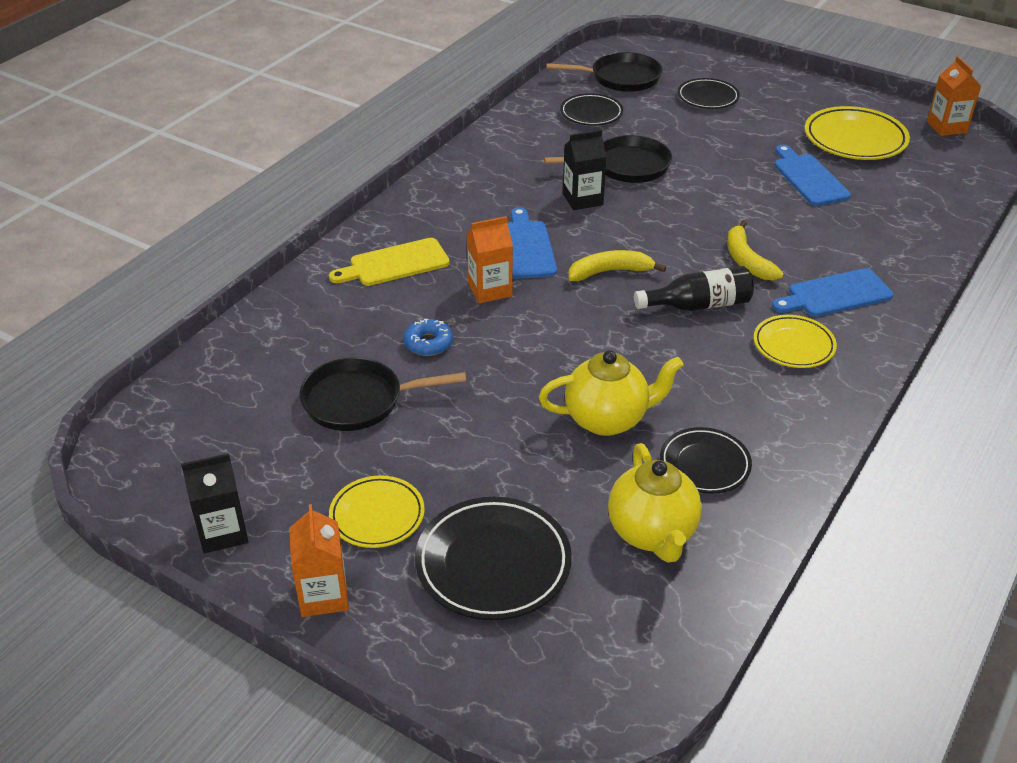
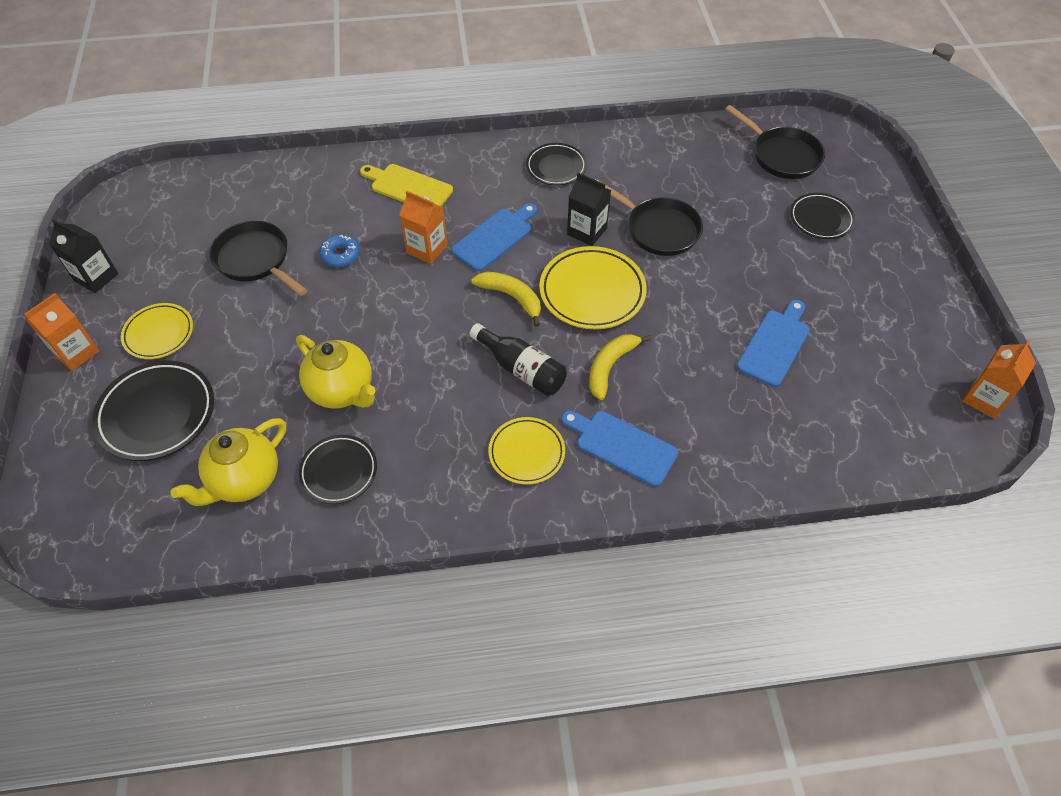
camera: 50 degrees right, 15 degrees up
(591, 113) = (708, 169): black plate -> black plate (556, 167)
(855, 139) = (876, 344): yellow plate -> yellow plate (592, 292)

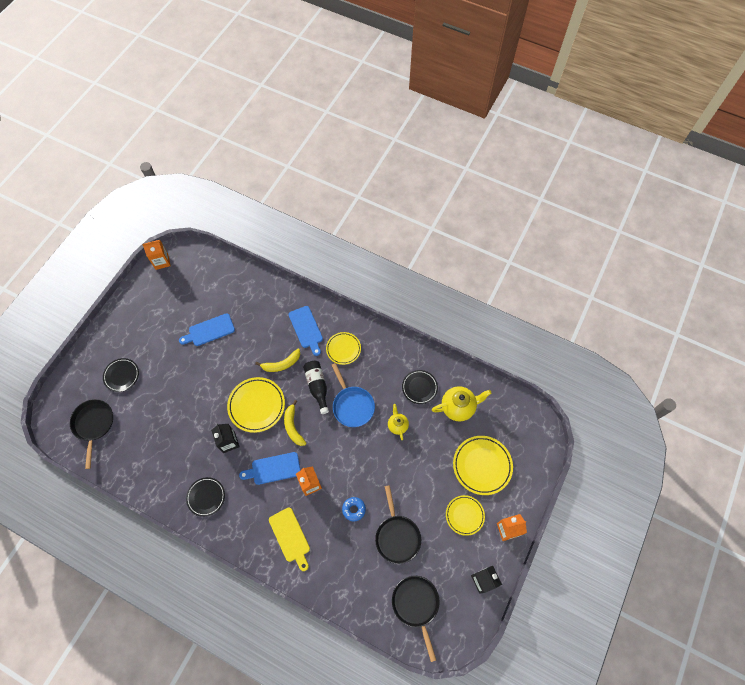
camera: 145 degrees left, 10 degrees up
(157, 414) = (482, 466): black plate -> yellow plate
(342, 391) = (397, 425): yellow teapot -> yellow teapot, size x0.60
(441, 376) = (352, 405): none -> blue pan
(658, 229) = (196, 420): black pan -> black pan (416, 605)

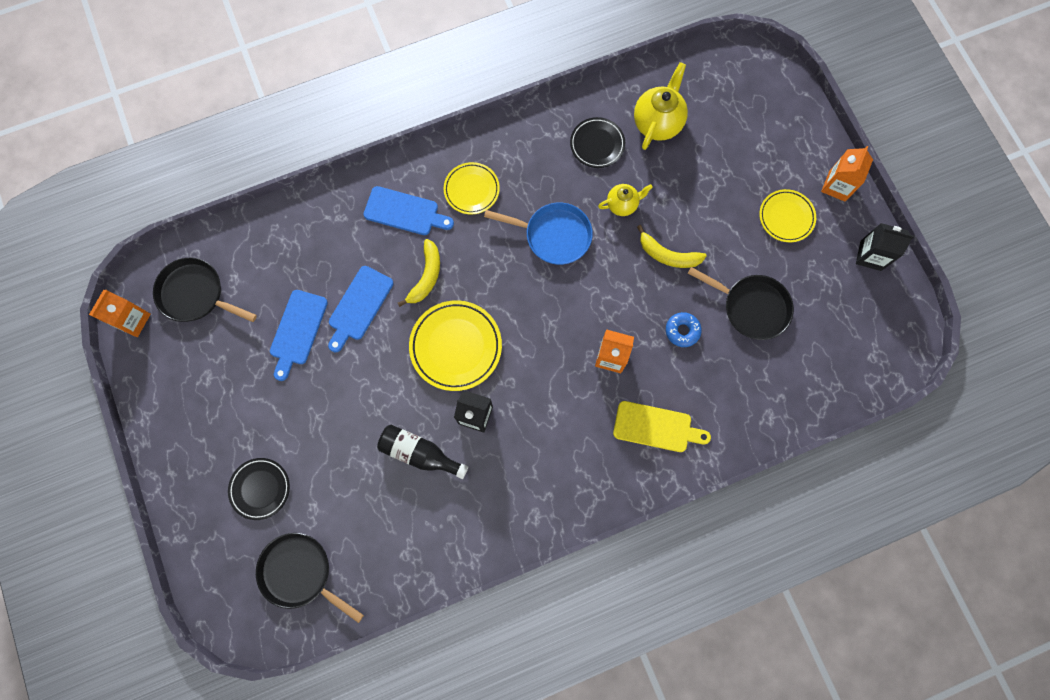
camera: 50 degrees left, 10 degrees up
(206, 497) = (524, 493): black plate -> none
(273, 469) = (556, 386): blue cutting board -> blue cutting board (359, 306)
(293, 426) = (521, 323): yellow banana -> yellow banana (667, 255)
(317, 387) = (494, 257): black bottle -> black bottle (420, 453)
(397, 425) = (622, 205): yellow teapot -> yellow teapot turned 135 degrees clockwise
(416, 605) = (843, 346): black pan -> black pan (196, 294)
(482, 466) = (745, 154): yellow plate -> none

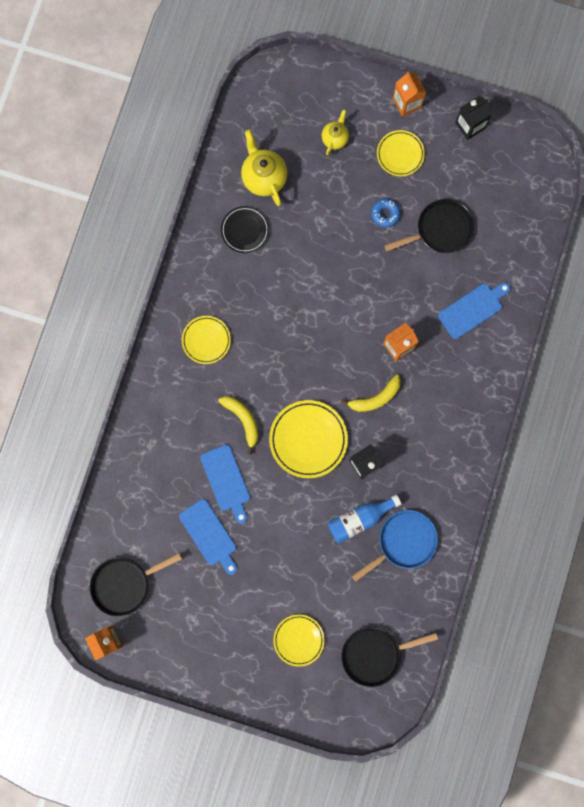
camera: 50 degrees left, 5 degrees up
(260, 489) = (298, 640): black plate -> yellow plate
(405, 212) = (184, 397): blue cutting board -> blue cutting board (472, 309)
(420, 453) = (360, 519): black bottle -> blue bottle
(553, 235) = (285, 313): blue pan -> blue pan (403, 542)
(622, 205) = (302, 251): yellow teapot -> yellow teapot (335, 138)
(656, 427) = (466, 356): yellow cutting board -> none
(667, 255) = (361, 252): yellow banana -> yellow banana (375, 398)
(682, 331) = (419, 287): blue donut -> blue donut (385, 214)

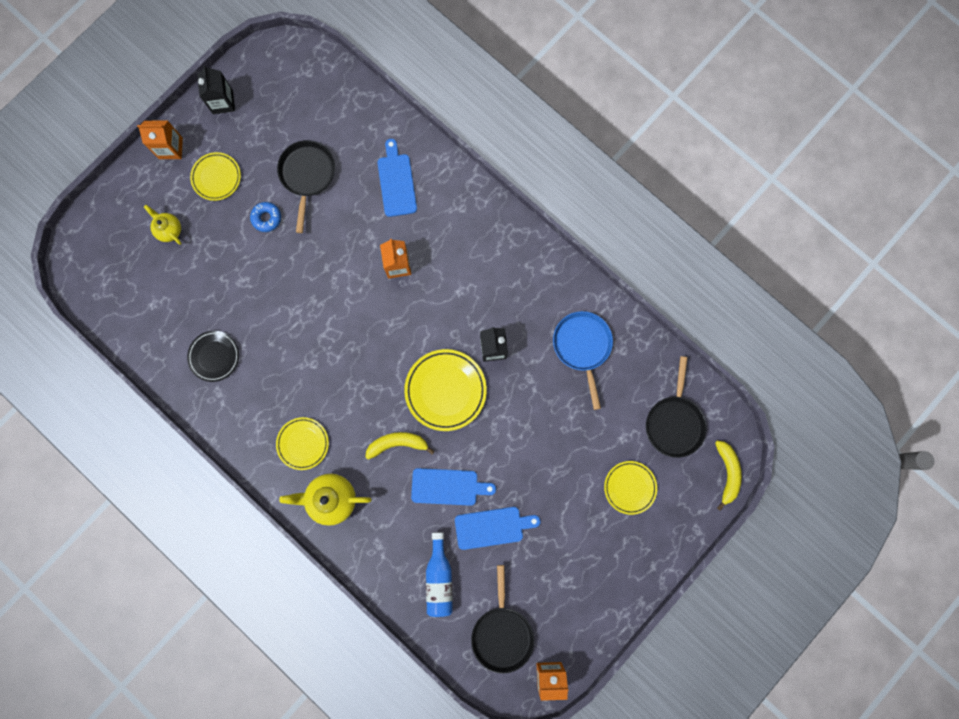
camera: 65 degrees left, 0 degrees up
(264, 178) = (172, 314): yellow teapot -> yellow teapot (331, 498)
(360, 519) = (543, 377): blue bottle -> blue bottle (439, 577)
(375, 398) = (436, 309): yellow banana -> yellow banana (727, 473)

